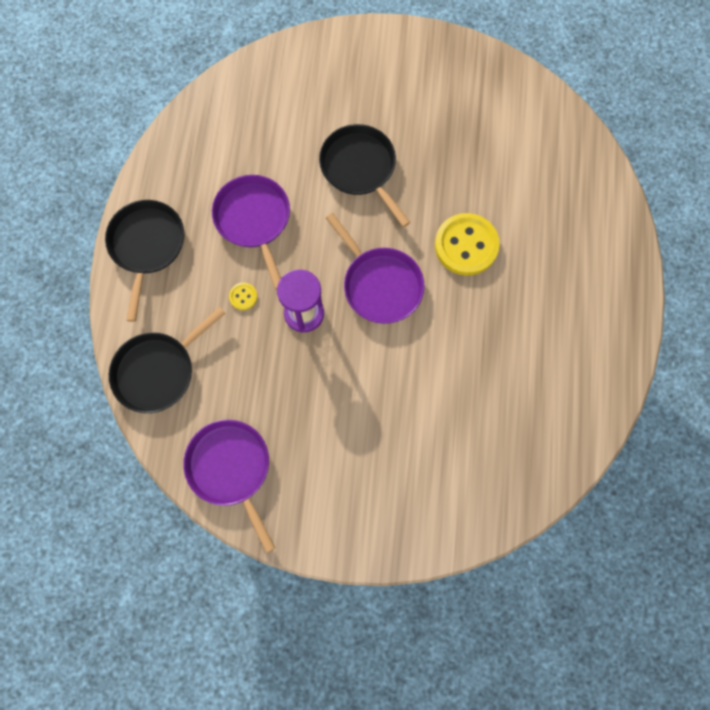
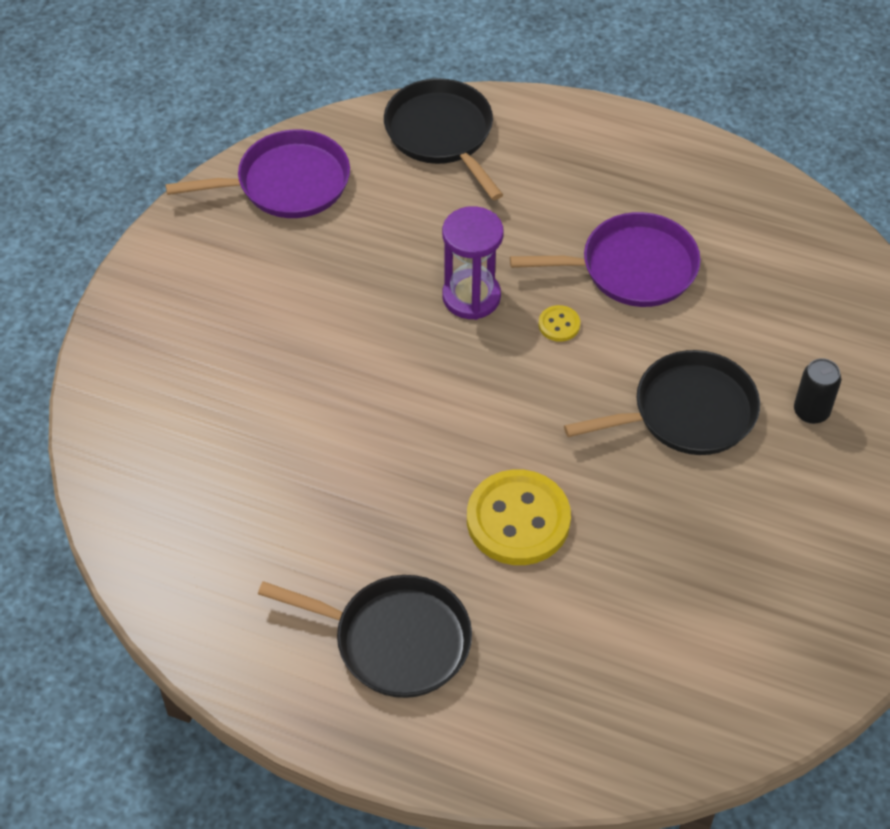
camera: 105 degrees right, 20 degrees down
(147, 245) = (623, 149): black pan -> black pan (396, 640)
(243, 296) = (517, 236): yellow button -> yellow button (559, 325)
(340, 103) = (811, 411): none -> black can
(380, 285) = (487, 394): purple pan -> none

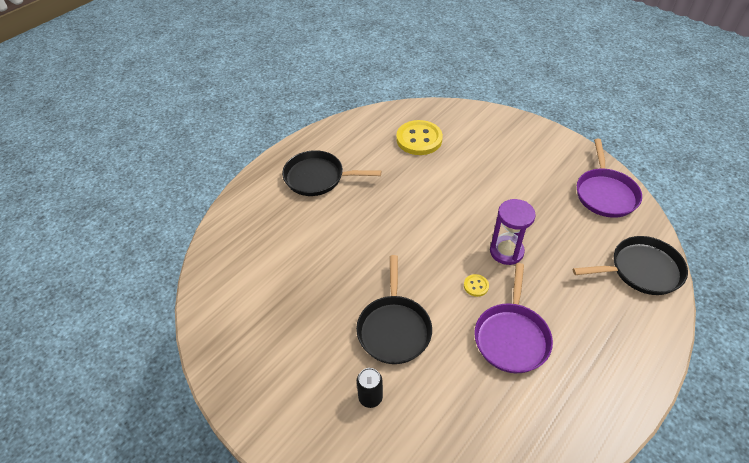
camera: 110 degrees right, 5 degrees down
(396, 640) = (317, 177): black pan -> black pan turned 60 degrees clockwise
(518, 520) = (357, 234): yellow button -> yellow button (419, 139)

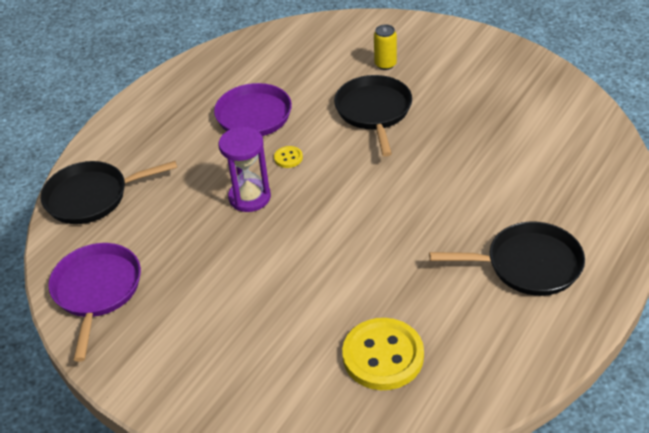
camera: 175 degrees right, 5 degrees down
(370, 397) = (385, 64): black can -> yellow can

